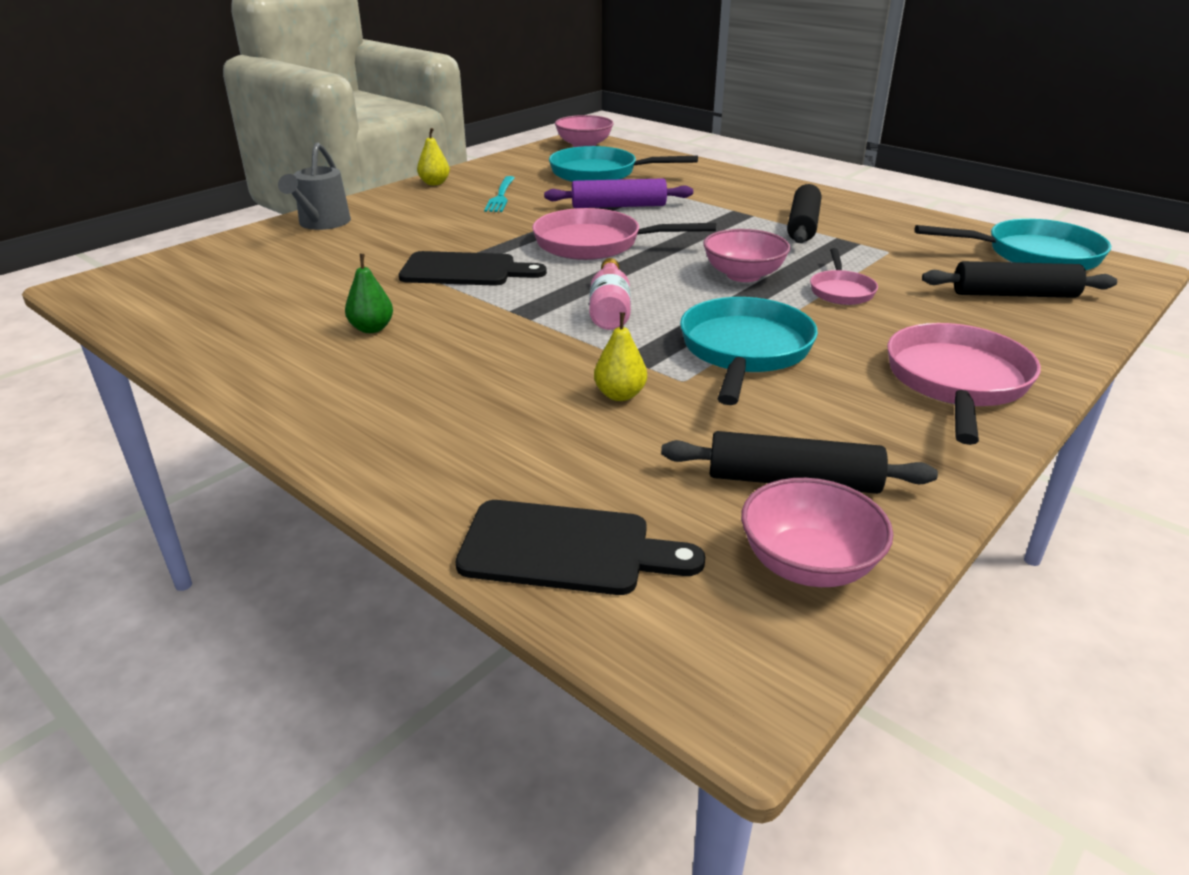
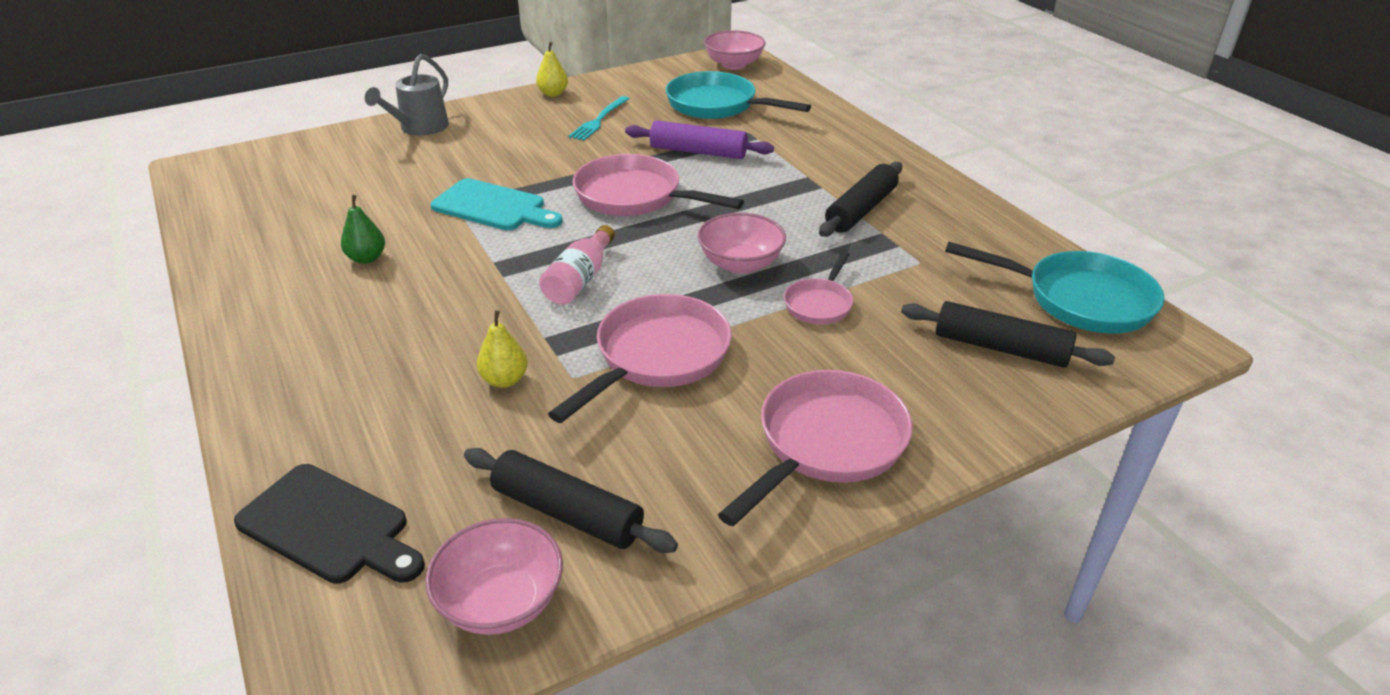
camera: 20 degrees right, 5 degrees up
(464, 270) = (493, 207): black cutting board -> turquoise cutting board
(744, 351) = (657, 357): turquoise pan -> pink pan

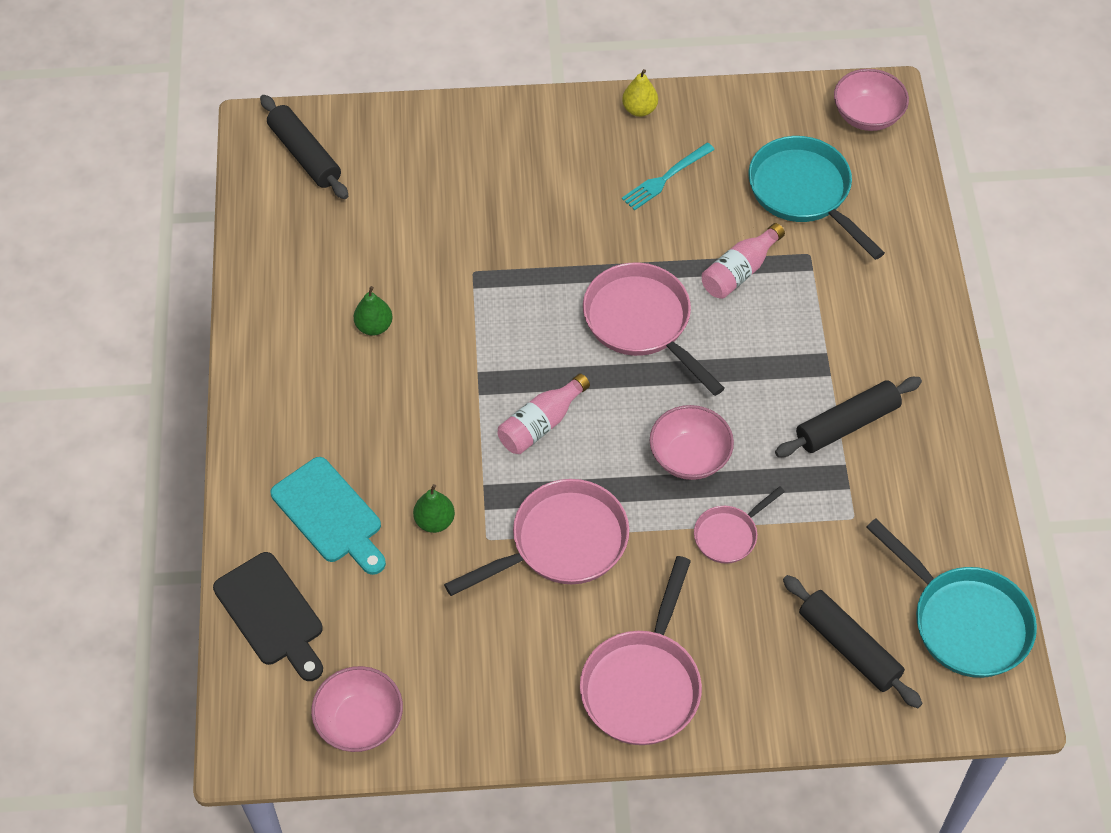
camera: 25 degrees right, 20 degrees up
(420, 128) = (482, 129): grey watering can -> none
(493, 207) = (506, 291): turquoise cutting board -> turquoise cutting board (330, 515)
(505, 380) = (434, 521): yellow pear -> green pear
(567, 513) = (429, 668): black rolling pin -> black rolling pin (305, 155)
(698, 152) = (739, 271): purple rolling pin -> pink bottle
(826, 443) = (643, 684): pink pan -> pink pan turned 135 degrees clockwise

